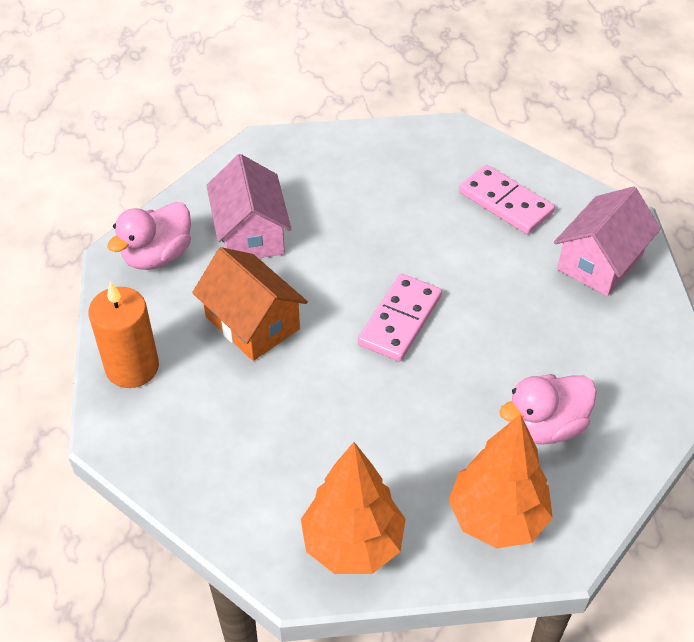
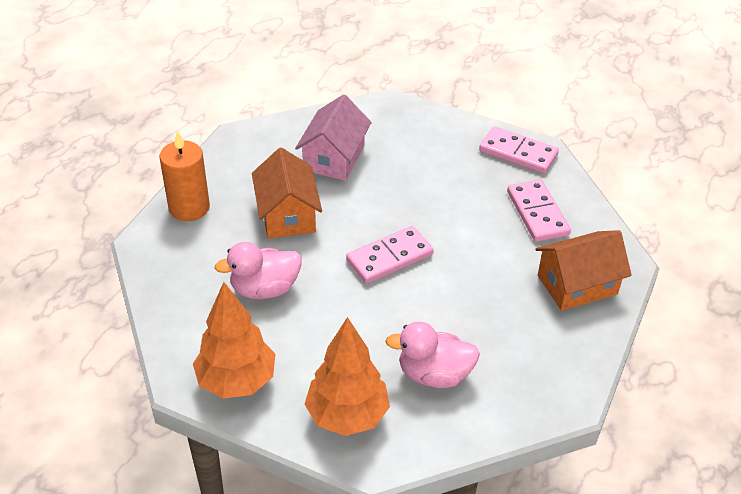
camera: 30 degrees right, 5 degrees down
(157, 256) = (261, 147): pink duck -> pink duck (264, 289)
(436, 145) = (518, 153): none -> pink domino
(600, 261) = (577, 285): pink house -> orange house

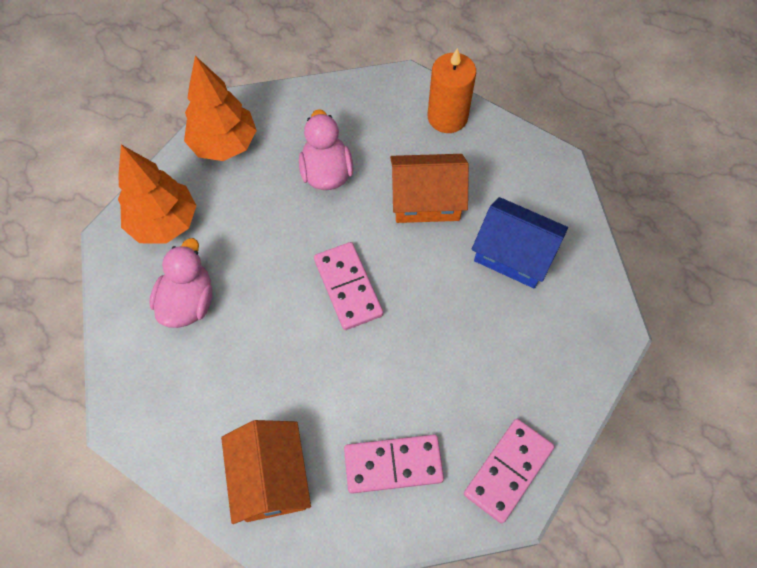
camera: 100 degrees right, 20 degrees up
(334, 158) = (514, 254): pink house -> blue house

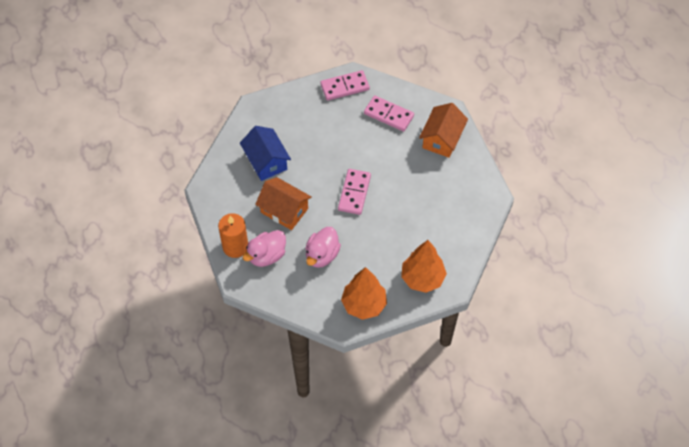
camera: 145 degrees left, 5 degrees down
(188, 302) = (433, 231): pink duck -> pink duck (267, 255)

